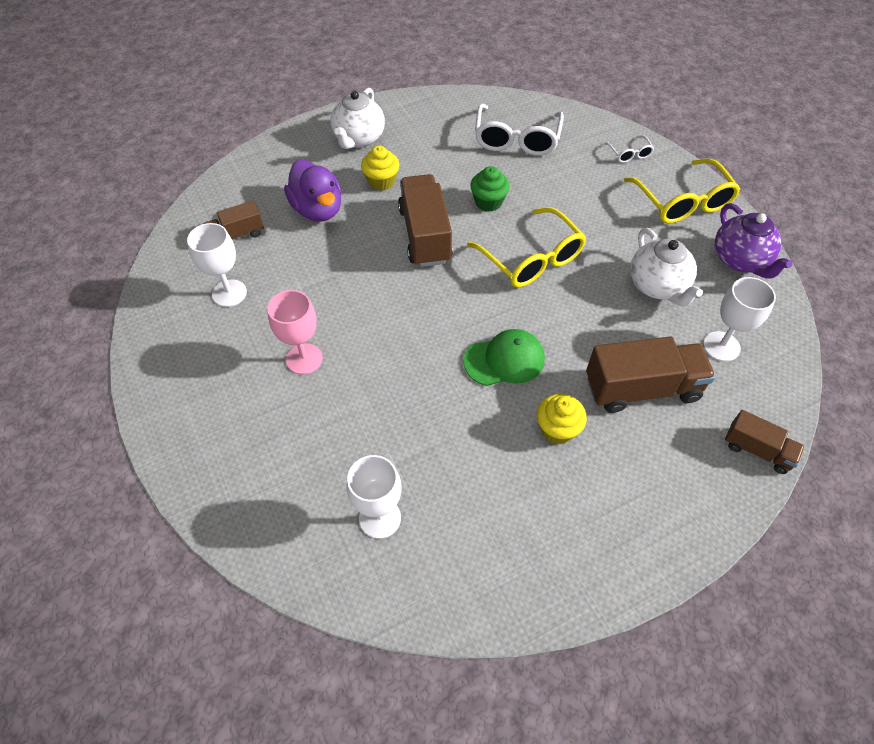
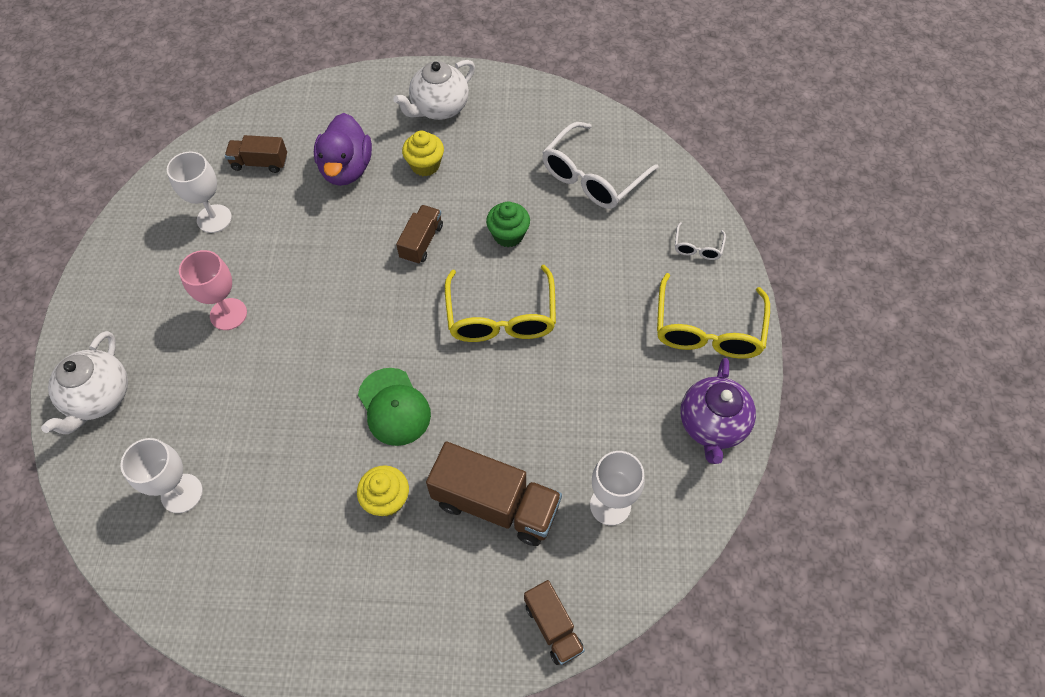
camera: 30 degrees right, 5 degrees up
(425, 235) = (421, 242): brown truck -> brown truck, size x0.57
(504, 360) = (394, 407): green cap -> green cap turned 45 degrees clockwise
(657, 286) = (600, 409): white teapot -> white teapot (99, 397)

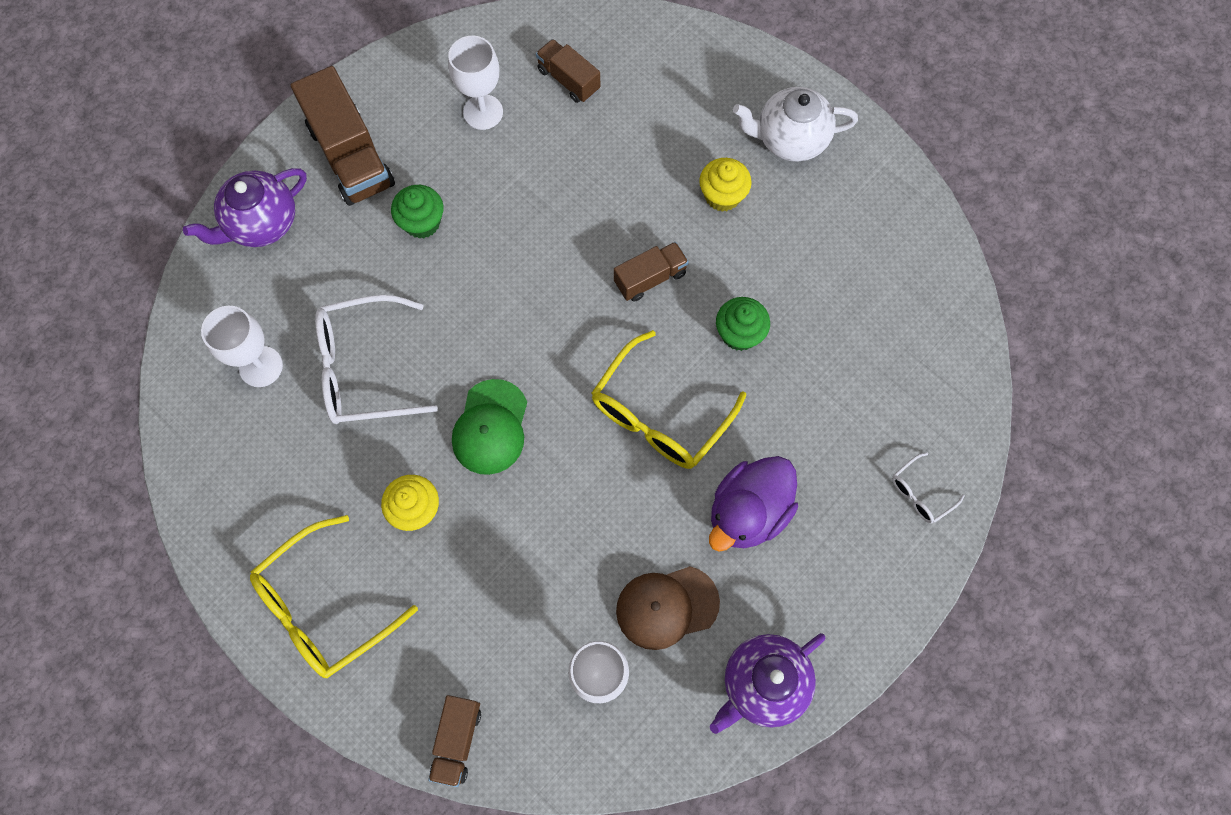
camera: 40 degrees right, 10 degrees up
(99, 397) = (261, 224): white teapot -> purple teapot
(228, 314) = (422, 222): pink goblet -> green cupcake
(346, 169) = (643, 145): purple duck -> purple duck (748, 512)
(495, 504) = (501, 592): brown truck -> brown truck (351, 156)
(592, 177) = (881, 333): white glasses -> white glasses (365, 369)
(612, 427) = (666, 607): none -> brown cap
(708, 329) = (849, 587): yellow glasses -> yellow glasses (324, 606)

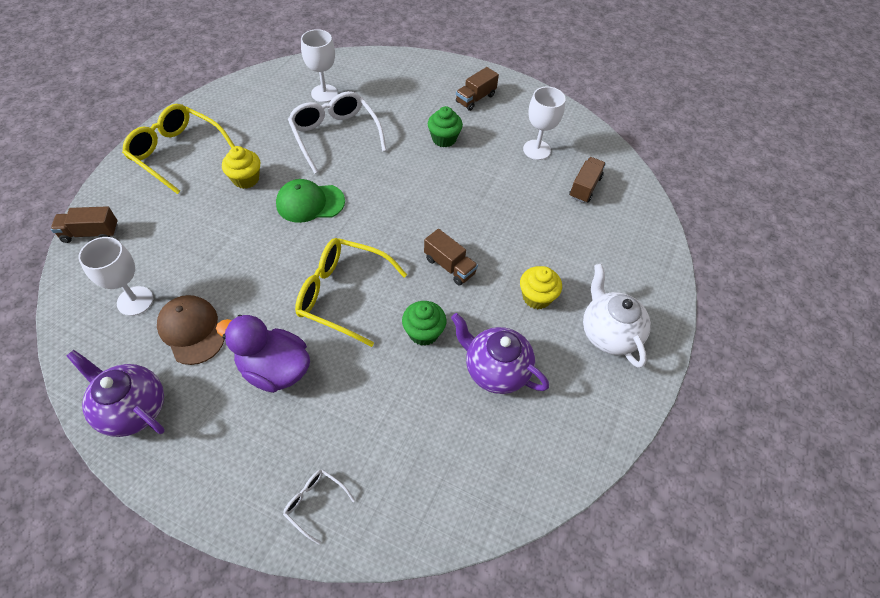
camera: 70 degrees right, 15 degrees down
(261, 224) = (415, 73): purple teapot -> purple teapot (495, 370)
(351, 156) = (475, 98): brown truck -> brown truck, size x0.57

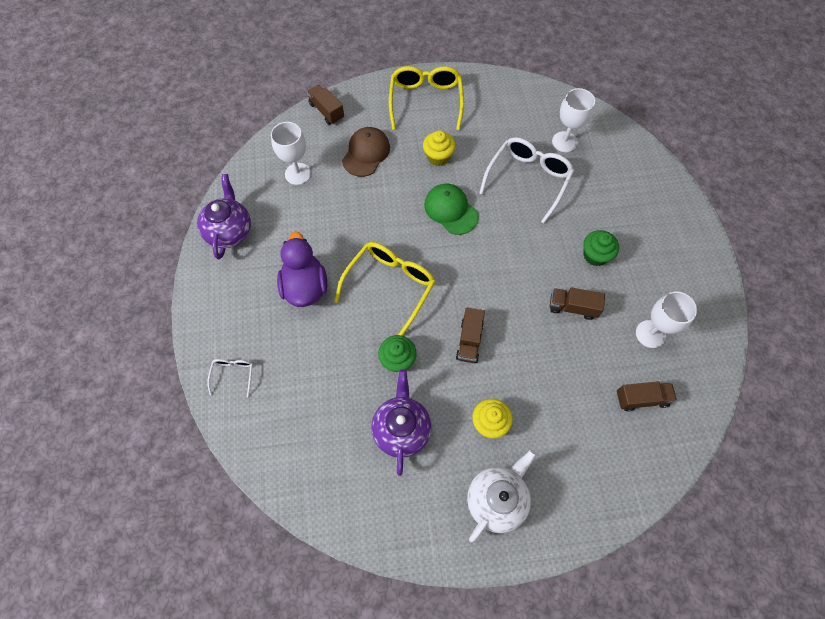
camera: 60 degrees right, 10 degrees up
(191, 330) = (299, 220): brown cap -> brown cap (366, 153)
(343, 294) = (390, 286): yellow glasses -> yellow glasses turned 45 degrees clockwise
(475, 98) = (666, 249): brown truck -> brown truck (572, 307)

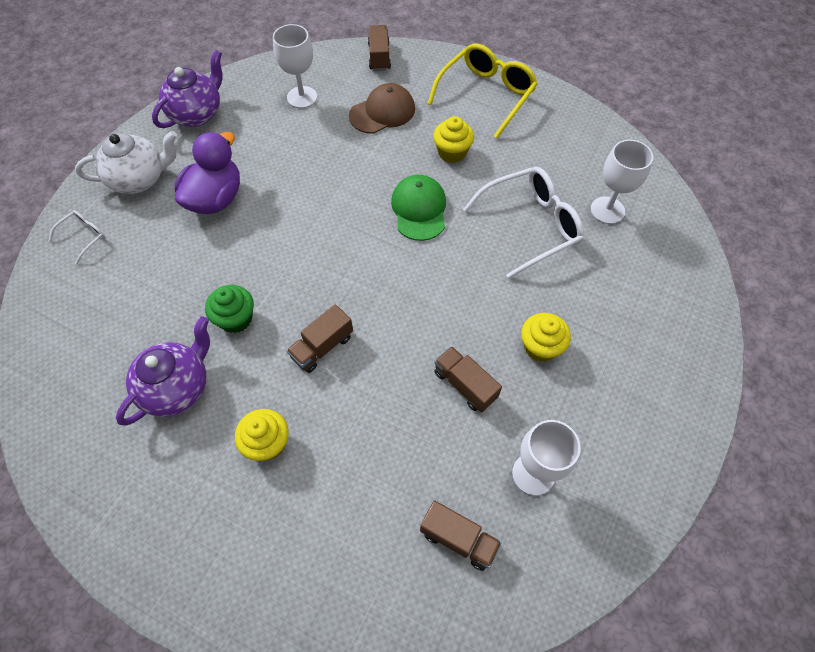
camera: 35 degrees right, 5 degrees down
(390, 286) = (292, 245): yellow glasses -> none
(496, 499) = (202, 528): white teapot -> white teapot (140, 179)
(595, 255) = (540, 347): green cupcake -> yellow cupcake

